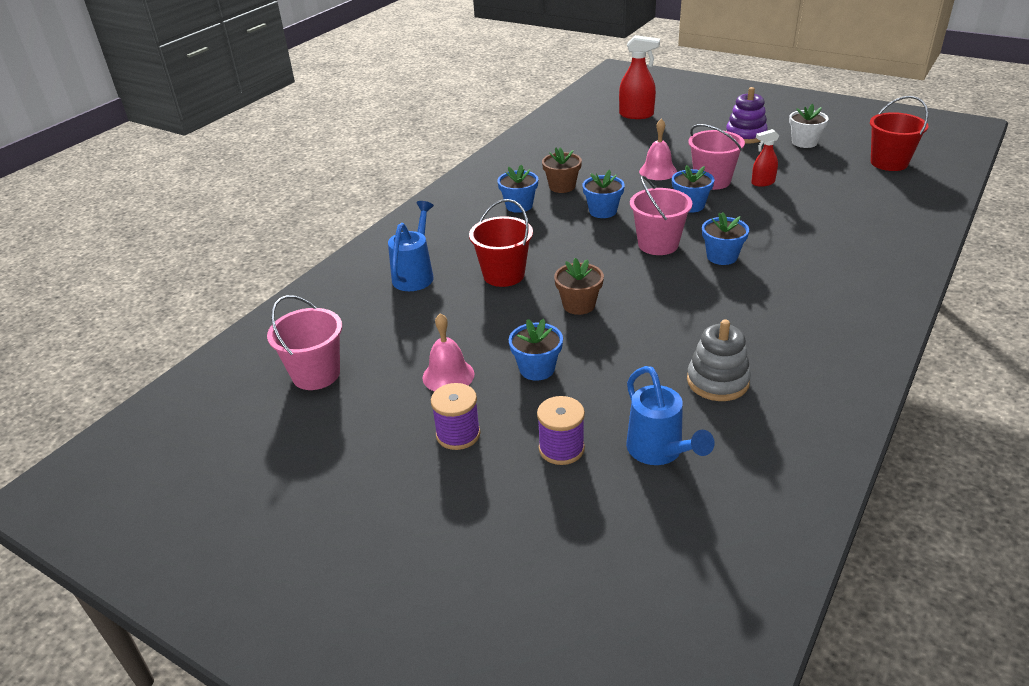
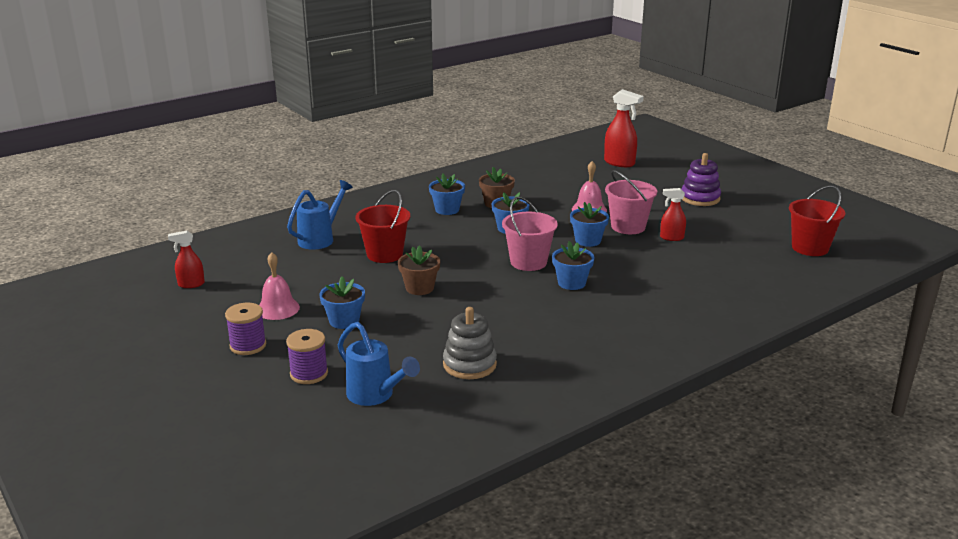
camera: 20 degrees right, 10 degrees down
(316, 374) = (191, 284): pink bucket -> red spray bottle
(659, 452) = (375, 396): blue watering can -> blue watering can turned 45 degrees counterclockwise
(804, 142) = (748, 215): white flower pot -> none

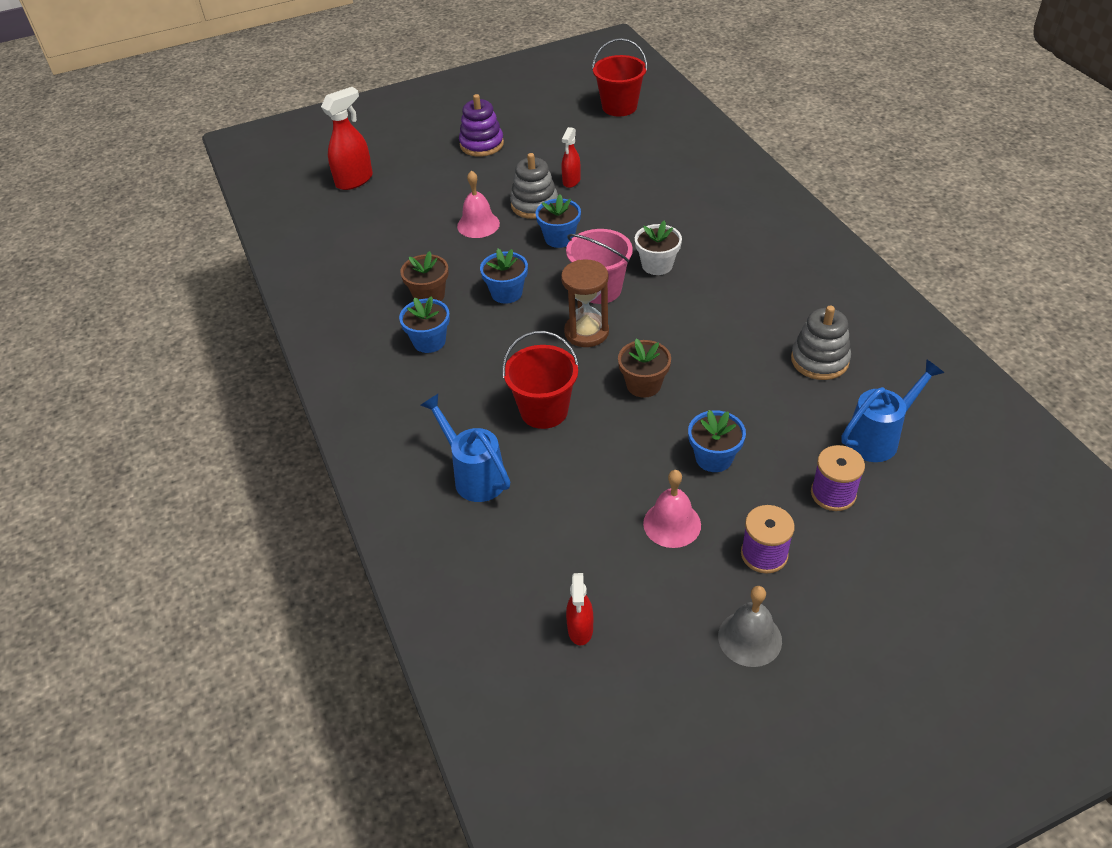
camera: 75 degrees left, 20 degrees up
(174, 343) = (750, 638): none -> grey bell
(474, 261) = (586, 332): none -> brown hourglass
(571, 283) = (657, 265): blue flower pot -> white flower pot
(628, 227) = (534, 205): pink bucket -> grey stacking toy

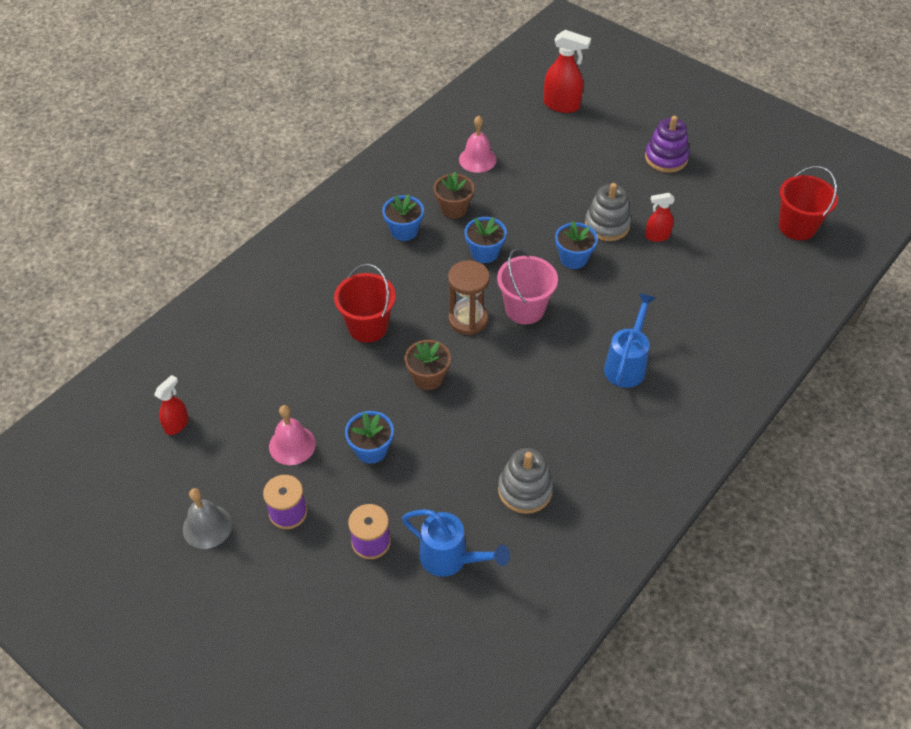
camera: 60 degrees right, 5 degrees up
(474, 475) = (285, 312): blue watering can -> blue watering can (627, 364)
(478, 224) = (557, 201): pink bell -> pink bell (477, 159)
(580, 629) = (177, 424): red spray bottle -> red spray bottle turned 150 degrees clockwise
(657, 265) = (580, 336): white flower pot -> none

